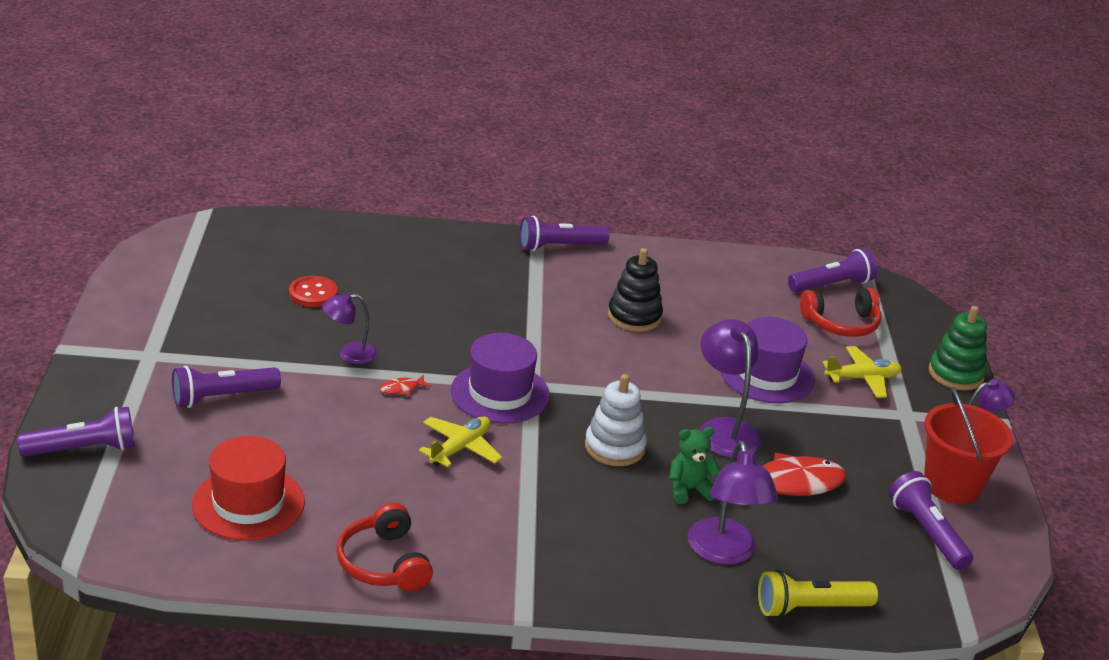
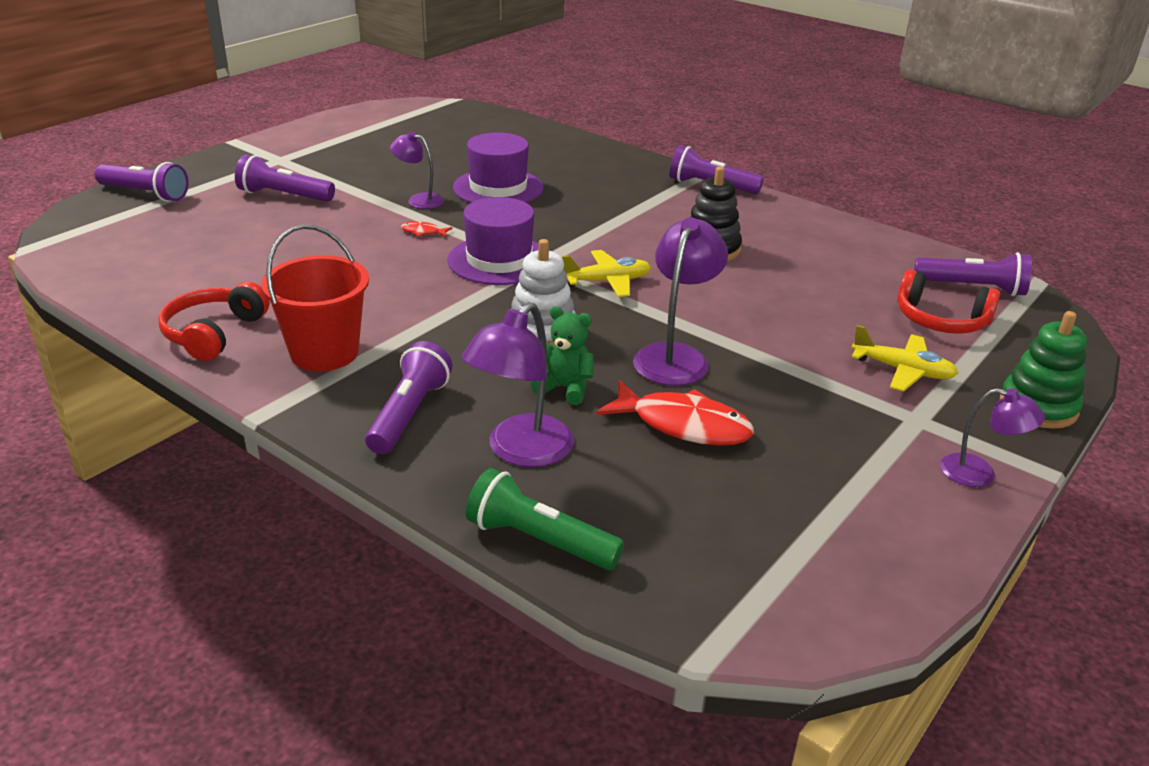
camera: 40 degrees right, 0 degrees up
(248, 503) = (189, 260): red hat -> none
(313, 293) = (453, 159): red button -> none
(460, 448) = (404, 283): yellow plane -> yellow plane (607, 282)
(767, 375) = (789, 331): purple hat -> purple hat (498, 188)
(810, 608) = (539, 540): yellow flashlight -> green flashlight
(927, 532) = (790, 535): purple flashlight -> purple flashlight (409, 414)
(952, 485) = (889, 504): red bucket -> red bucket (324, 352)

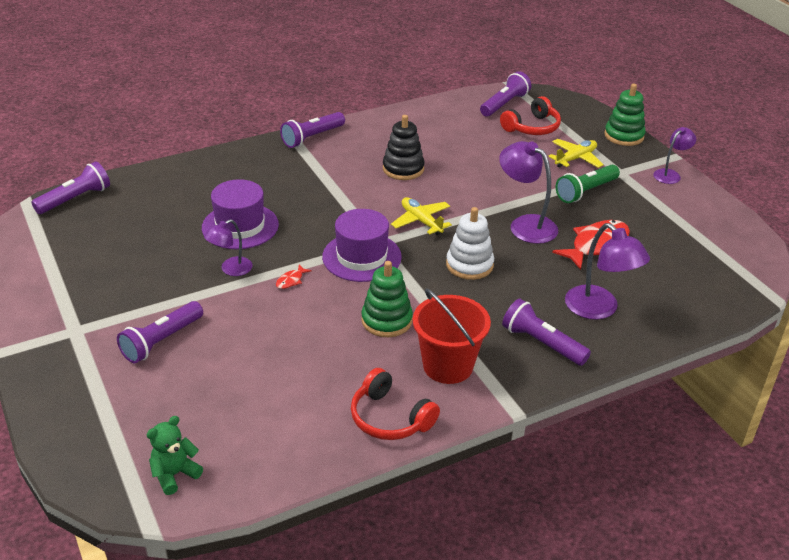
camera: 65 degrees left, 5 degrees up
(145, 194) = (82, 430): purple flashlight -> purple flashlight (75, 199)
(388, 298) = (386, 320): none -> green stacking toy
(539, 540) = (680, 324): green flashlight -> green flashlight (586, 191)
(565, 388) = (540, 275): green teddy bear -> green teddy bear (175, 474)
(607, 282) = (421, 221): yellow plane -> yellow plane turned 45 degrees counterclockwise

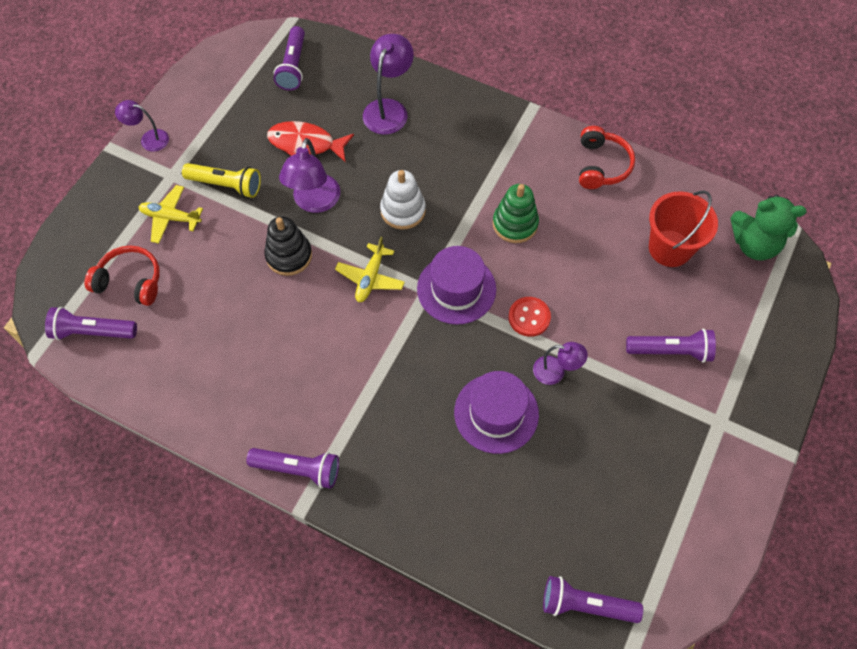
camera: 125 degrees left, 25 degrees up
(175, 474) = (754, 244): green teddy bear -> green teddy bear, size x1.60
(291, 280) = (529, 317): red fish -> red button
(403, 169) = (295, 344): black stacking toy -> black stacking toy (289, 256)
(448, 366) = (526, 162): red bucket -> red bucket (670, 248)
(542, 343) = (455, 123): purple flashlight -> purple flashlight (293, 66)
(586, 191) = (226, 185): green flashlight -> yellow flashlight
(624, 136) = (95, 200): green stacking toy -> none

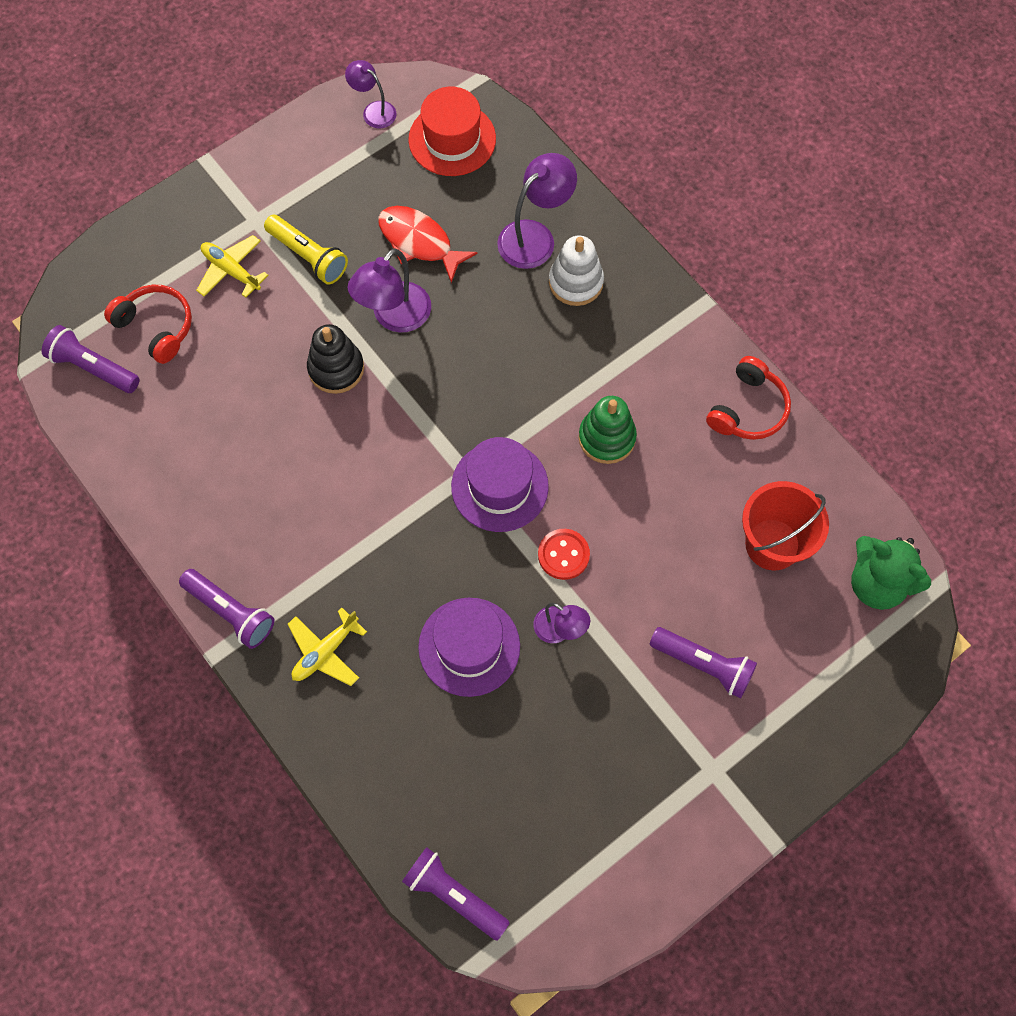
camera: 25 degrees right, 5 degrees up
(149, 139) = (251, 166): purple lamp -> purple lamp (373, 111)
(293, 66) = (452, 139): purple flashlight -> red hat
(370, 278) = (411, 432): yellow plane -> yellow plane (325, 652)
(403, 210) = (487, 368): white stacking toy -> white stacking toy (576, 282)

